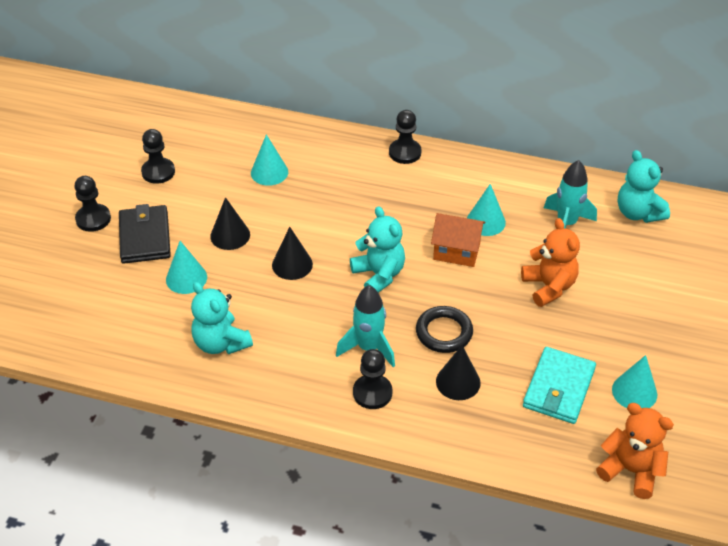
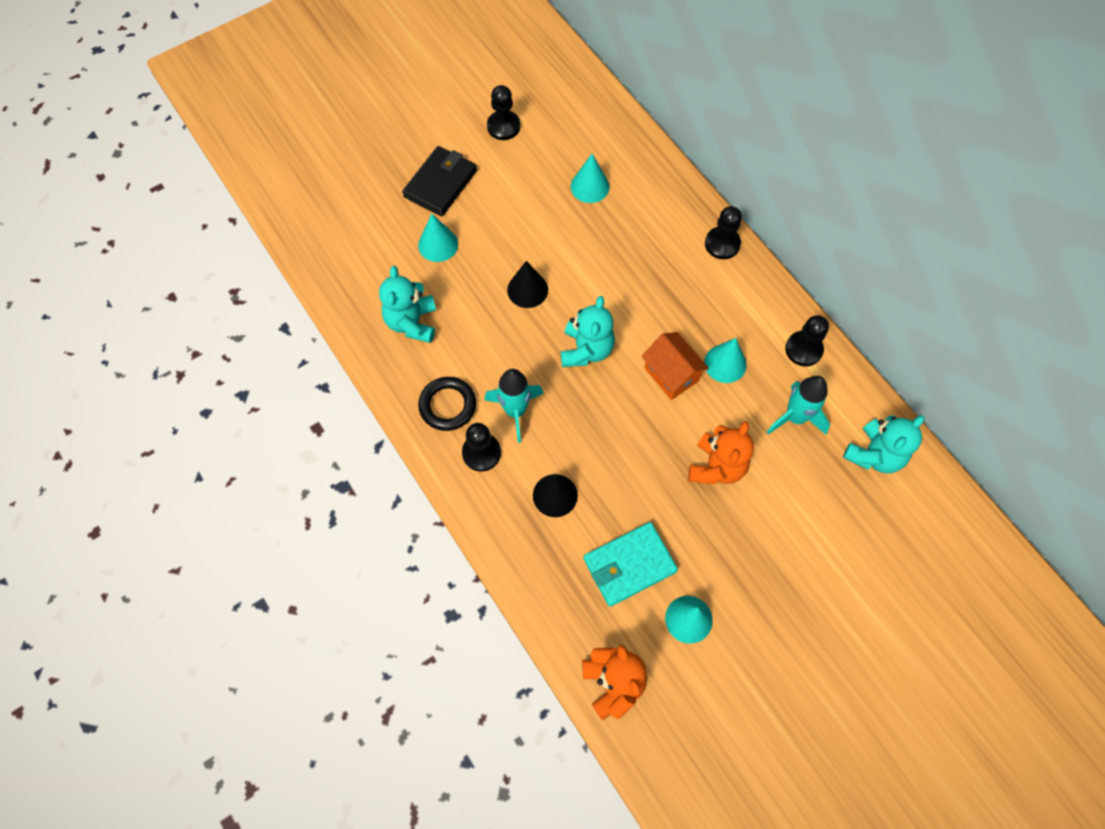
camera: 40 degrees right, 20 degrees up
(93, 219) = (418, 139): black pawn -> black pawn (803, 349)
(230, 235) = (505, 227): black cone -> none
(444, 332) = (587, 442): black ring -> black ring (447, 405)
(638, 213) = (874, 455): turquoise teddy bear -> turquoise teddy bear turned 150 degrees counterclockwise

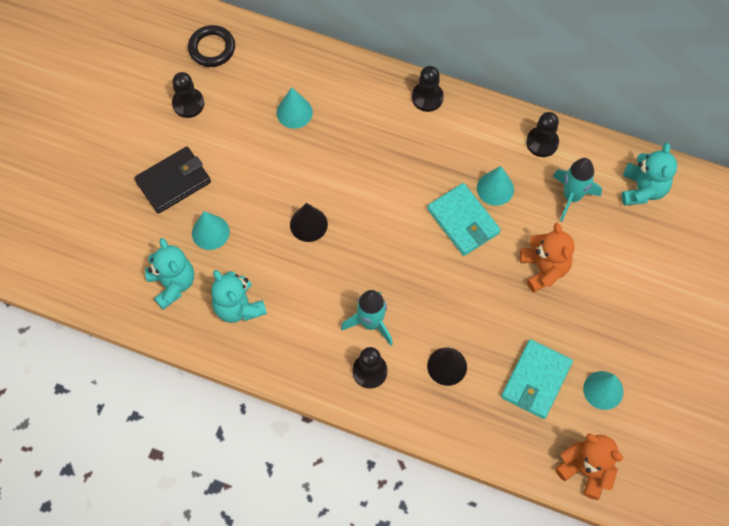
camera: 35 degrees left, 0 degrees up
(440, 183) = (173, 181): black wallet -> black wallet turned 60 degrees clockwise
(447, 405) = (317, 353): black ring -> black ring (212, 48)
(586, 350) = (388, 242): turquoise teddy bear -> turquoise teddy bear (172, 284)
(671, 374) = (463, 221): orange house -> turquoise wallet

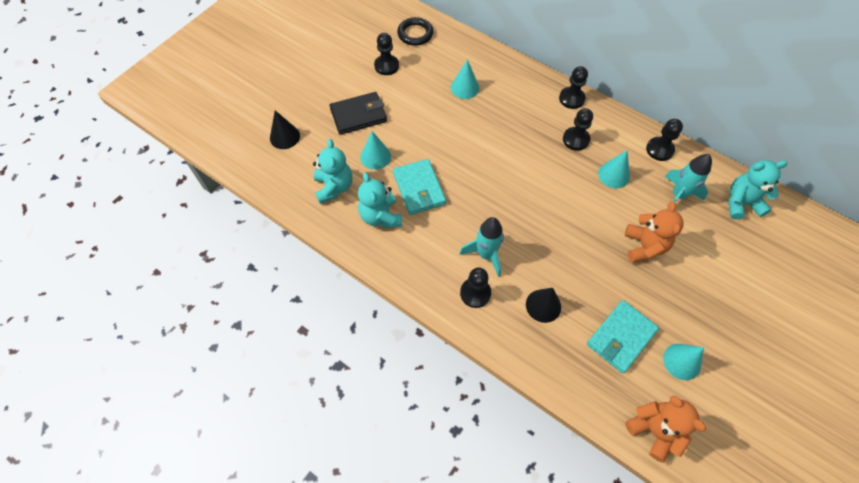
camera: 15 degrees right, 5 degrees down
(308, 224) = (454, 168): black cone -> black cone (284, 137)
(443, 152) = (576, 139): none -> black pawn
(463, 221) = (582, 194): turquoise wallet -> turquoise wallet (419, 189)
(642, 189) = (741, 203): turquoise teddy bear -> turquoise teddy bear turned 120 degrees counterclockwise

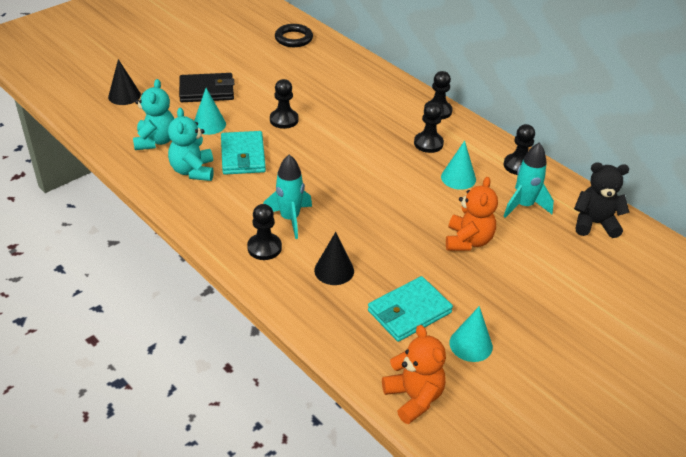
camera: 10 degrees right, 20 degrees down
(386, 66) = (253, 58): black pawn -> black pawn (284, 120)
(465, 87) = (327, 86): turquoise cone -> none
(741, 203) = (594, 223): turquoise teddy bear -> black teddy bear

